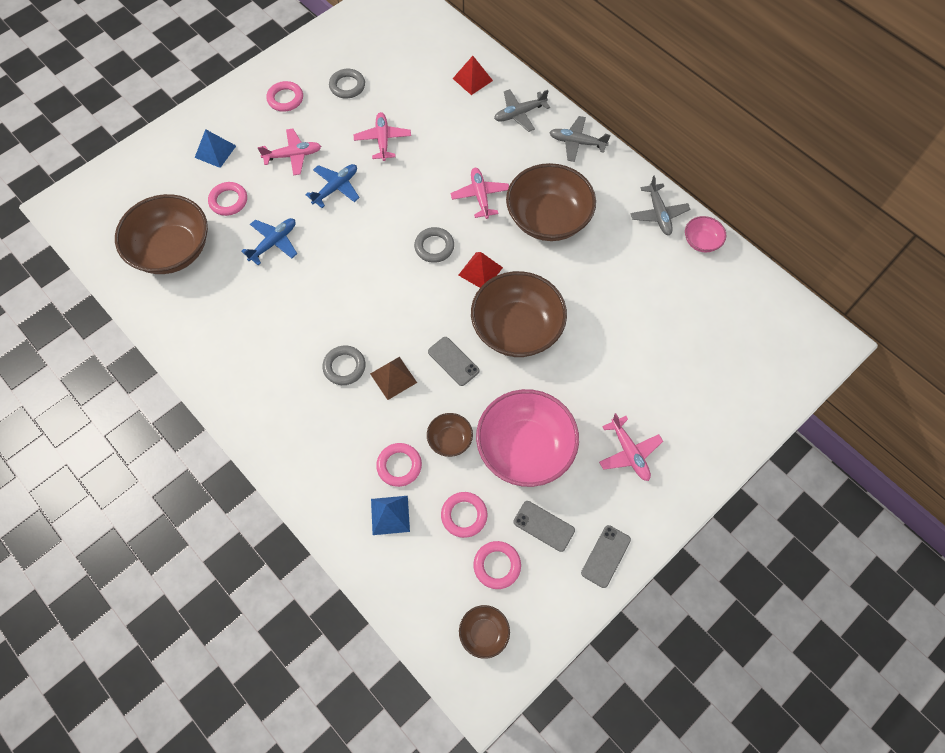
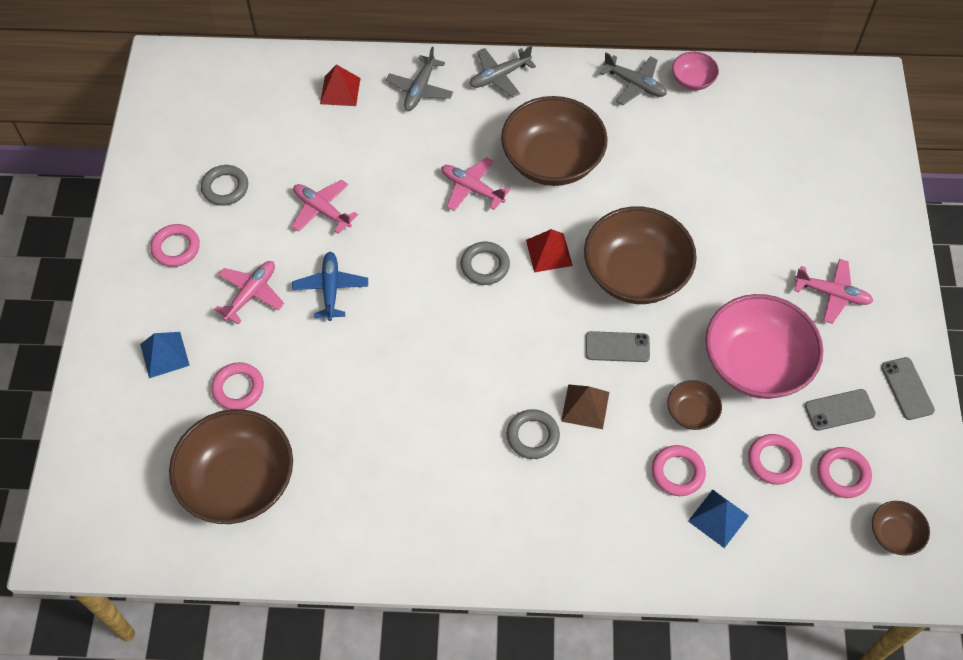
camera: 45 degrees left, 5 degrees down
(274, 243) = (333, 388): blue plane -> none

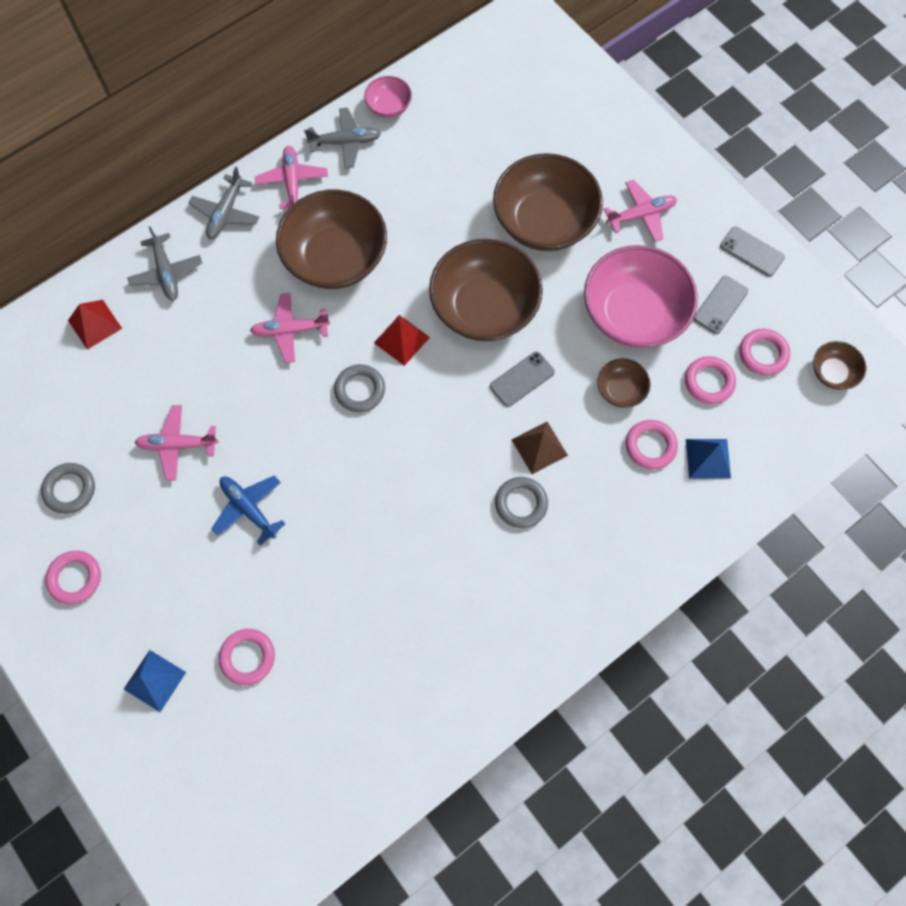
camera: 40 degrees left, 10 degrees up
(238, 482) = (321, 735): brown bowl -> brown bowl (544, 222)
(251, 294) = (183, 566): pink plane -> pink plane (292, 181)

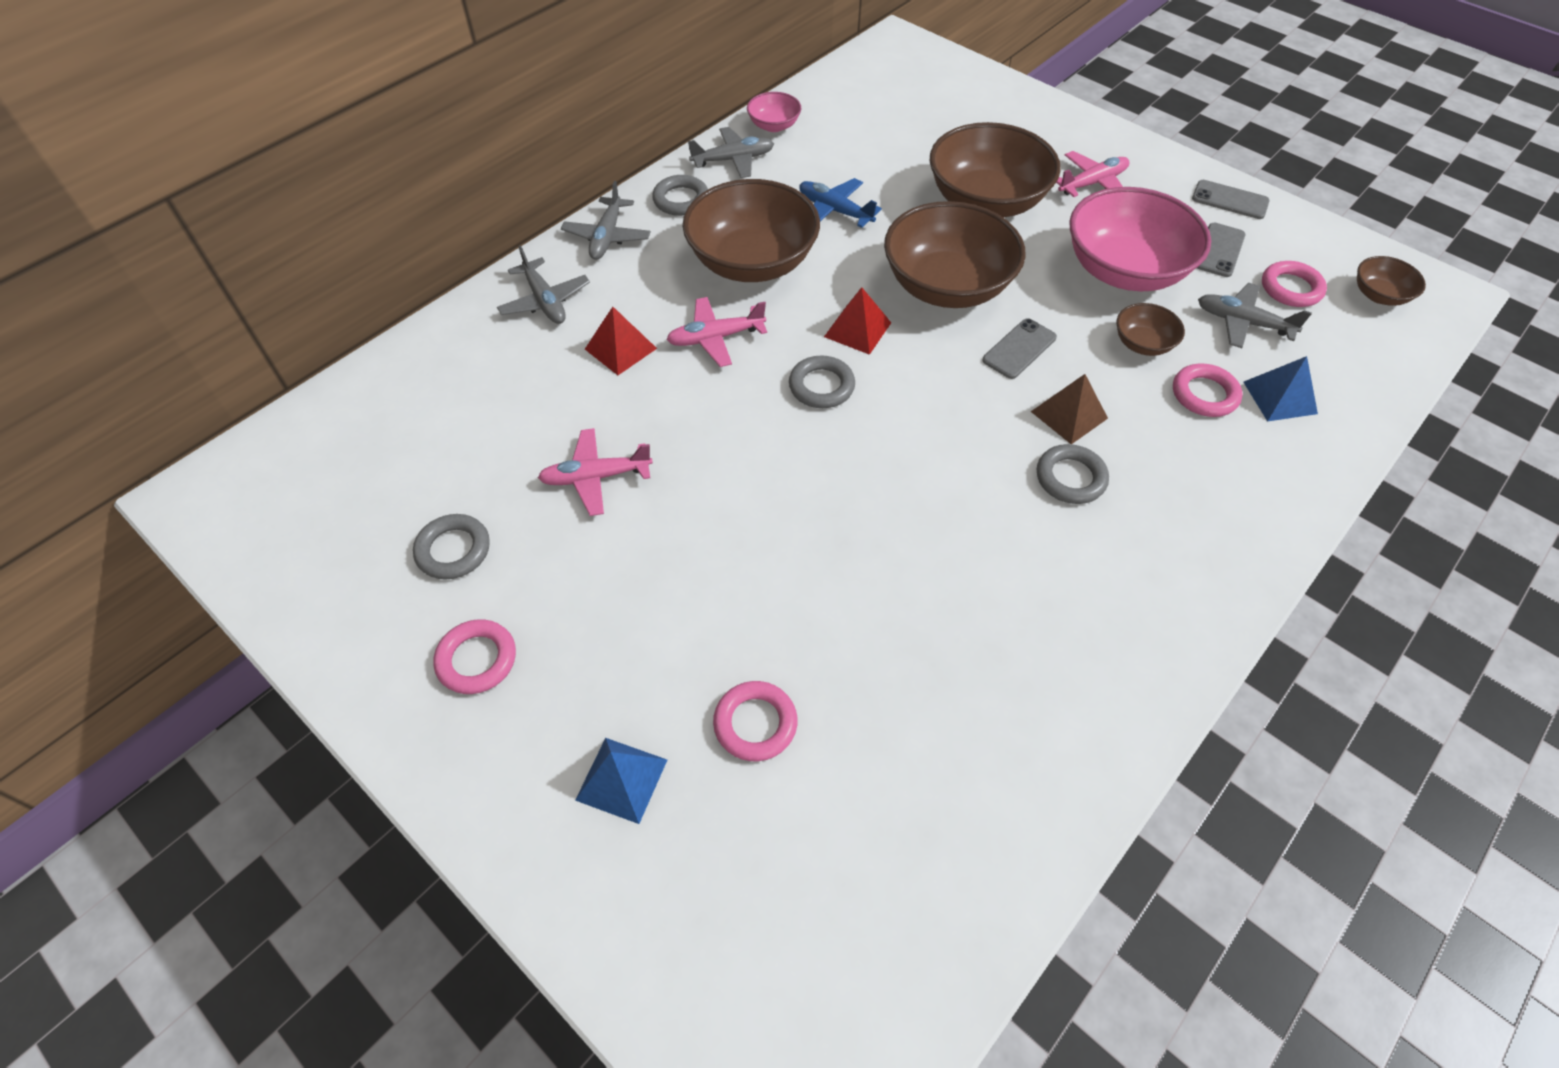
camera: 10 degrees left, 15 degrees down
(94, 324) = (460, 363): red pyramid -> red pyramid (620, 348)
(249, 508) = (710, 536): blue plane -> blue plane (834, 210)
(292, 181) = (681, 200): pink plane -> grey ring
(709, 382) = (1242, 322): pink ring -> grey plane

